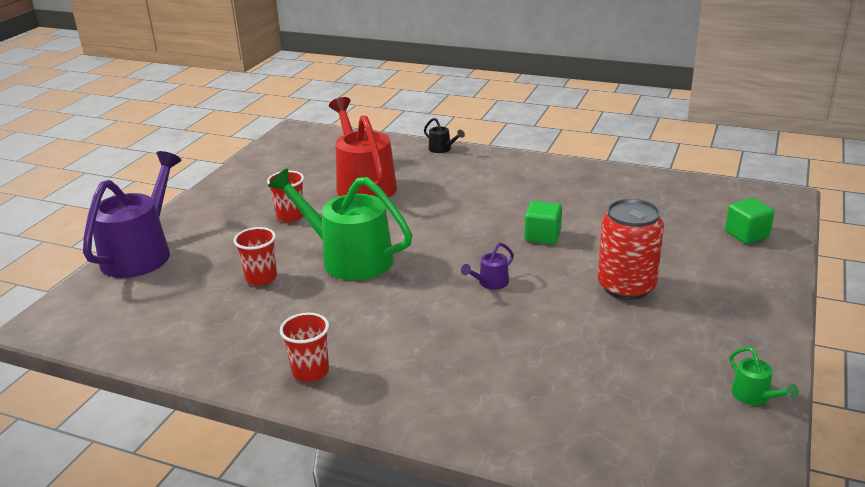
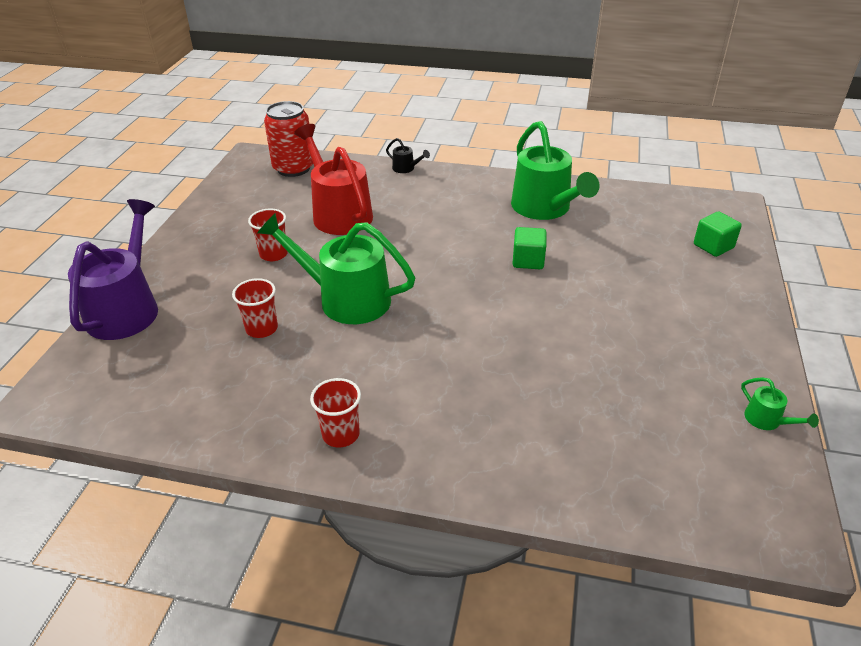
camera: 10 degrees left, 10 degrees up
(490, 283) = (492, 317): purple watering can -> none
(575, 191) = (545, 209): none -> green watering can
(626, 287) = (620, 311): red can -> red can (293, 168)

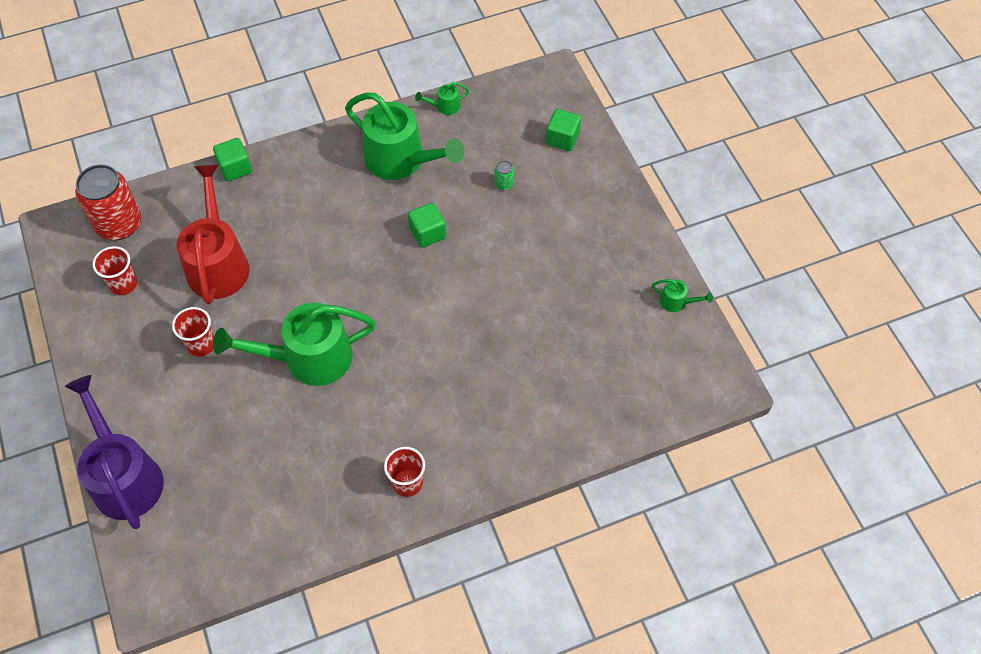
camera: 35 degrees left, 20 degrees up
(262, 329) = (264, 428): red cup -> red cup (123, 284)
(338, 213) = (218, 262): red watering can -> red watering can turned 60 degrees clockwise
(406, 168) = (235, 168): black watering can -> green cube
(611, 190) = (444, 106): none -> green watering can
(629, 255) = (504, 184): none -> green can

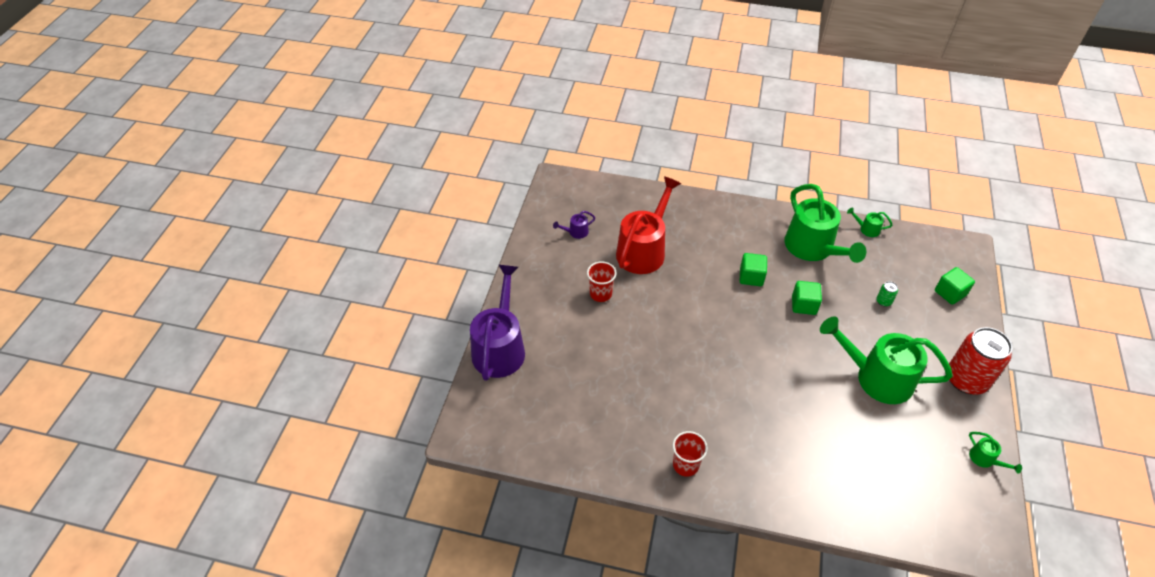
camera: 35 degrees right, 10 degrees down
(119, 224) = (596, 196): red can -> red can (966, 379)
(123, 284) = (575, 232): red cup -> purple watering can
(235, 168) = (692, 199): green cube -> green cube (751, 277)
(308, 358) = (666, 341): green watering can -> green watering can (876, 377)

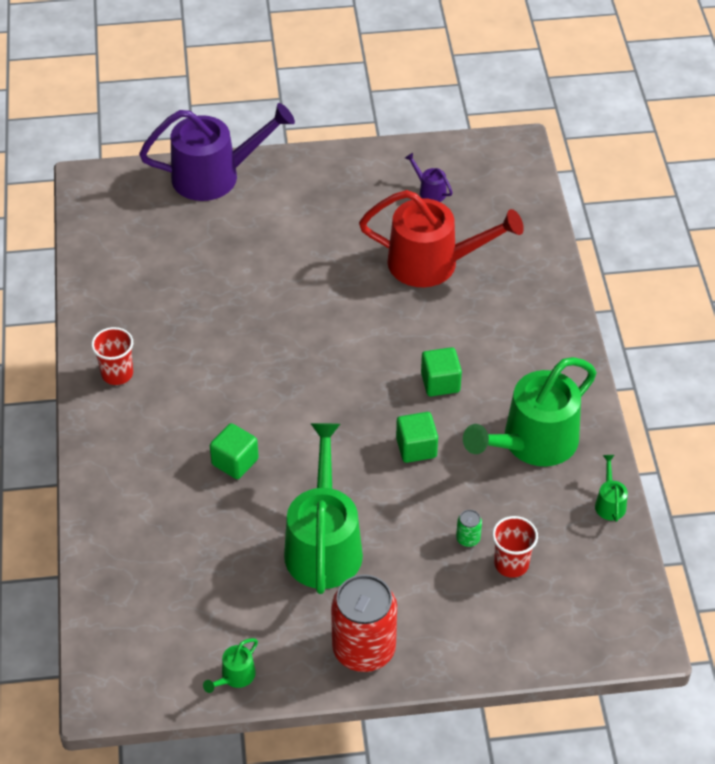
camera: 70 degrees right, 0 degrees up
(600, 294) = (336, 240): red cup -> red cup (511, 564)
(950, 293) = (525, 620): green cube -> green cube (235, 462)

